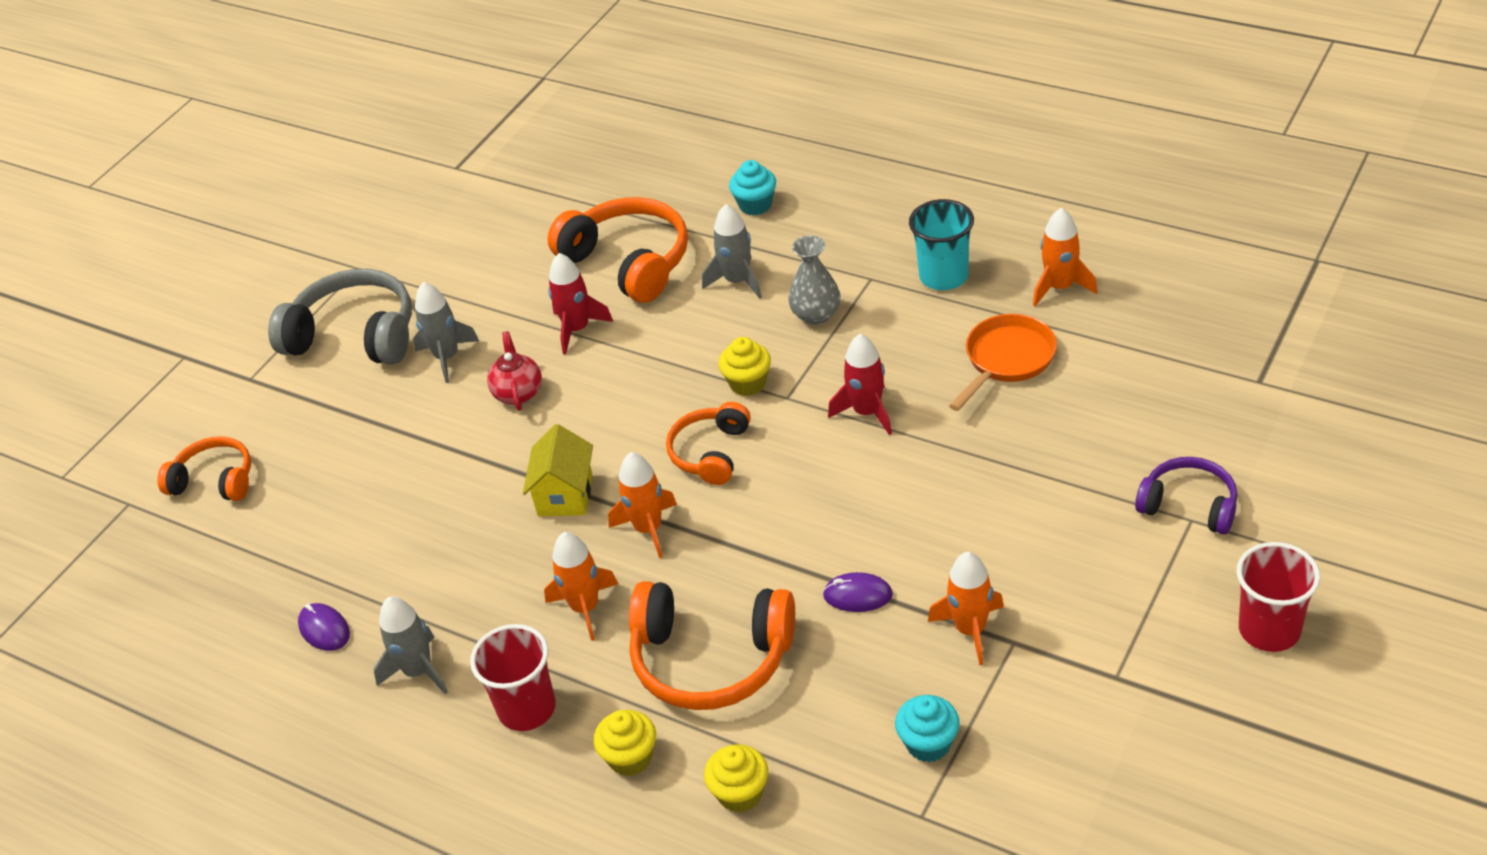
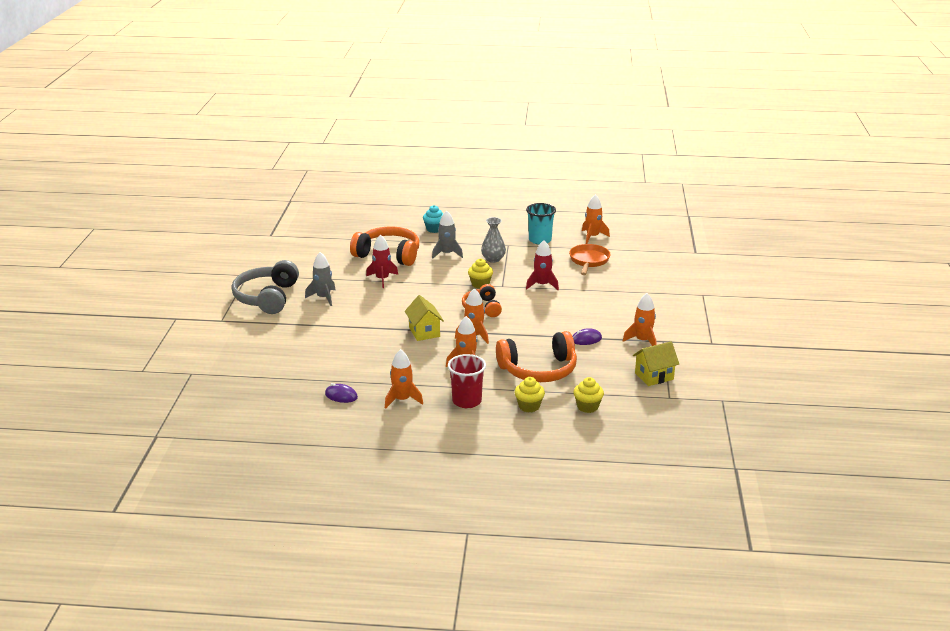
camera: 30 degrees left, 15 degrees down
(215, 480) = (234, 357): orange headphones -> none
(355, 335) = (267, 297): grey headphones -> grey headphones turned 75 degrees counterclockwise
(418, 671) = (402, 400): grey rocket -> orange rocket
(518, 393) = (371, 303): red teapot -> none
(928, 744) = (654, 376): turquoise cupcake -> yellow house
(1189, 505) = (698, 291): purple headphones -> none
(1269, 630) = (758, 319): red cup -> none

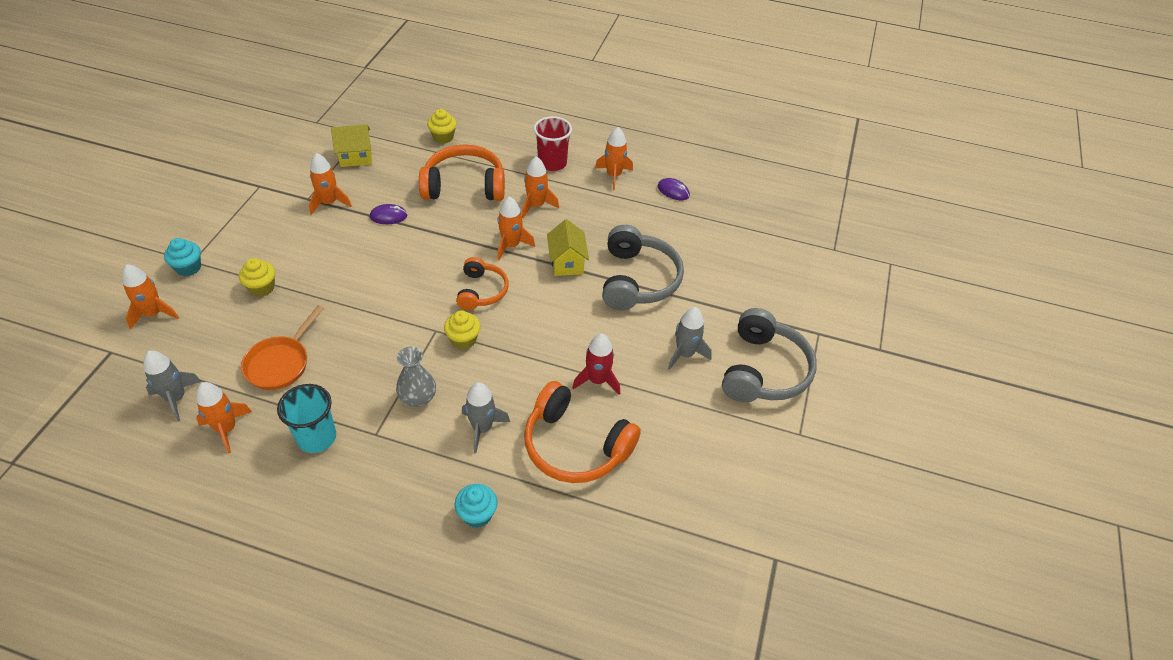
camera: 170 degrees left, 20 degrees up
(364, 330) = (638, 280): none -> grey headphones
(529, 406) = (496, 147): yellow cupcake -> yellow cupcake (262, 288)
(542, 285) = (381, 321): red rocket -> none
(633, 242) = (176, 398): none -> grey rocket
(692, 269) = (153, 314): none -> orange rocket
(700, 291) = (188, 268): none -> turquoise cupcake

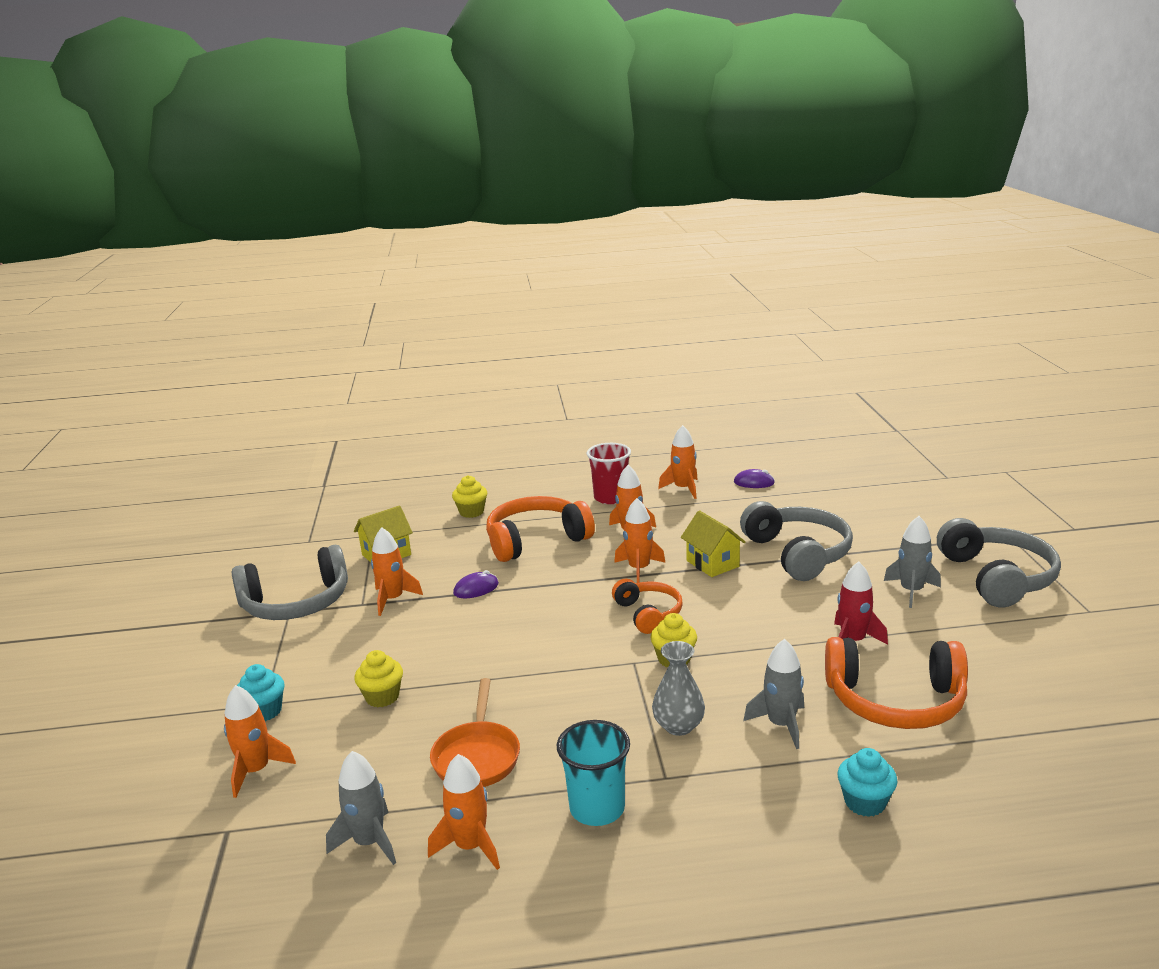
camera: 20 degrees left, 25 degrees down
(269, 180) = (296, 603): none -> grey headphones

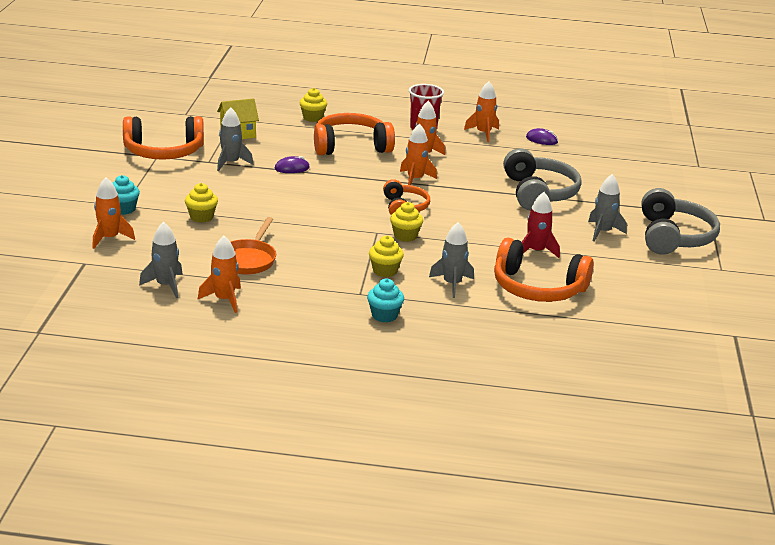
camera: 10 degrees right, 5 degrees up
(296, 603) = (164, 152): grey headphones -> orange headphones
(393, 599) = (231, 163): orange rocket -> grey rocket
(597, 808) = (309, 299): turquoise cup -> none
(678, 726) = (385, 271): grey vase -> yellow cupcake
(712, 563) = (471, 186): yellow house -> none
(865, 802) = (476, 330): turquoise cupcake -> turquoise cupcake (384, 315)

